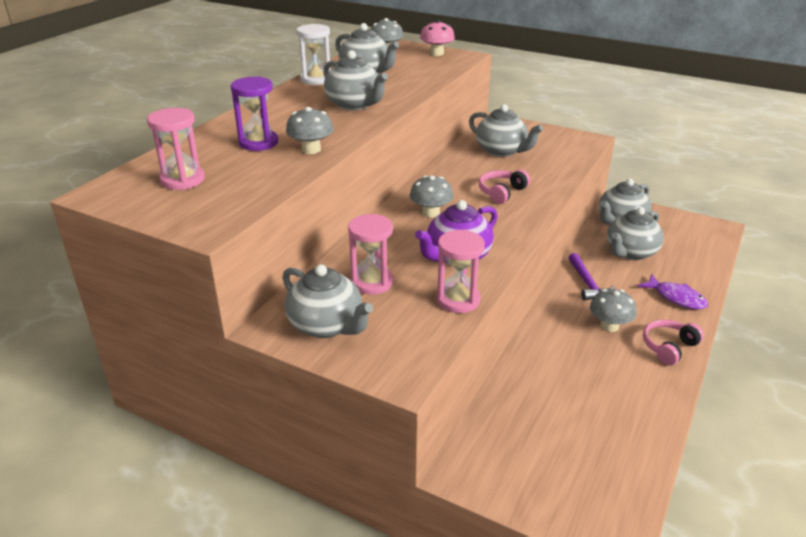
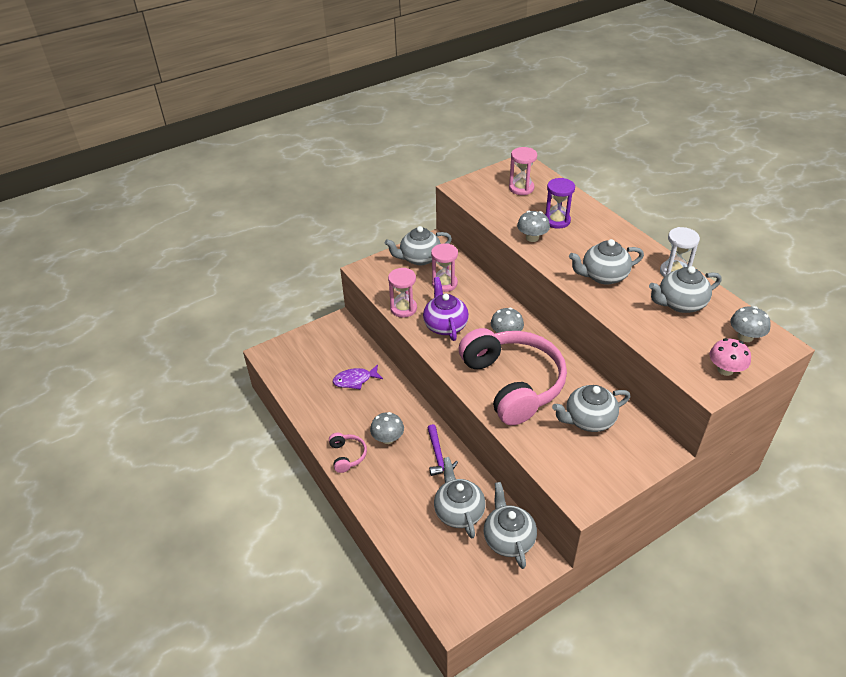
camera: 120 degrees right, 10 degrees up
(501, 192) = (513, 383): pink headphones -> pink headphones, size x2.49
(587, 283) = (438, 455): purple hammer -> purple hammer turned 120 degrees counterclockwise
(676, 298) = (387, 498): purple fish -> purple fish (355, 380)

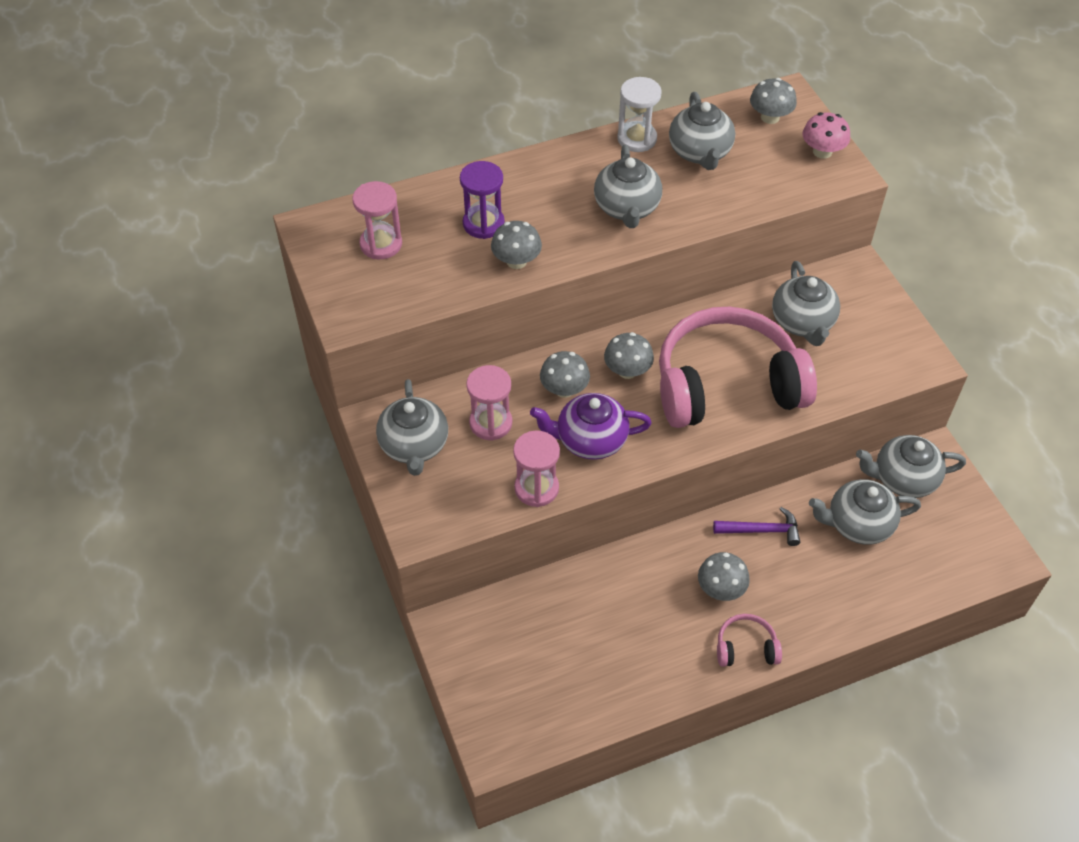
camera: 80 degrees left, 10 degrees up
(355, 380) = (592, 618): purple fish -> none
(480, 309) = (564, 389): none -> grey mushroom

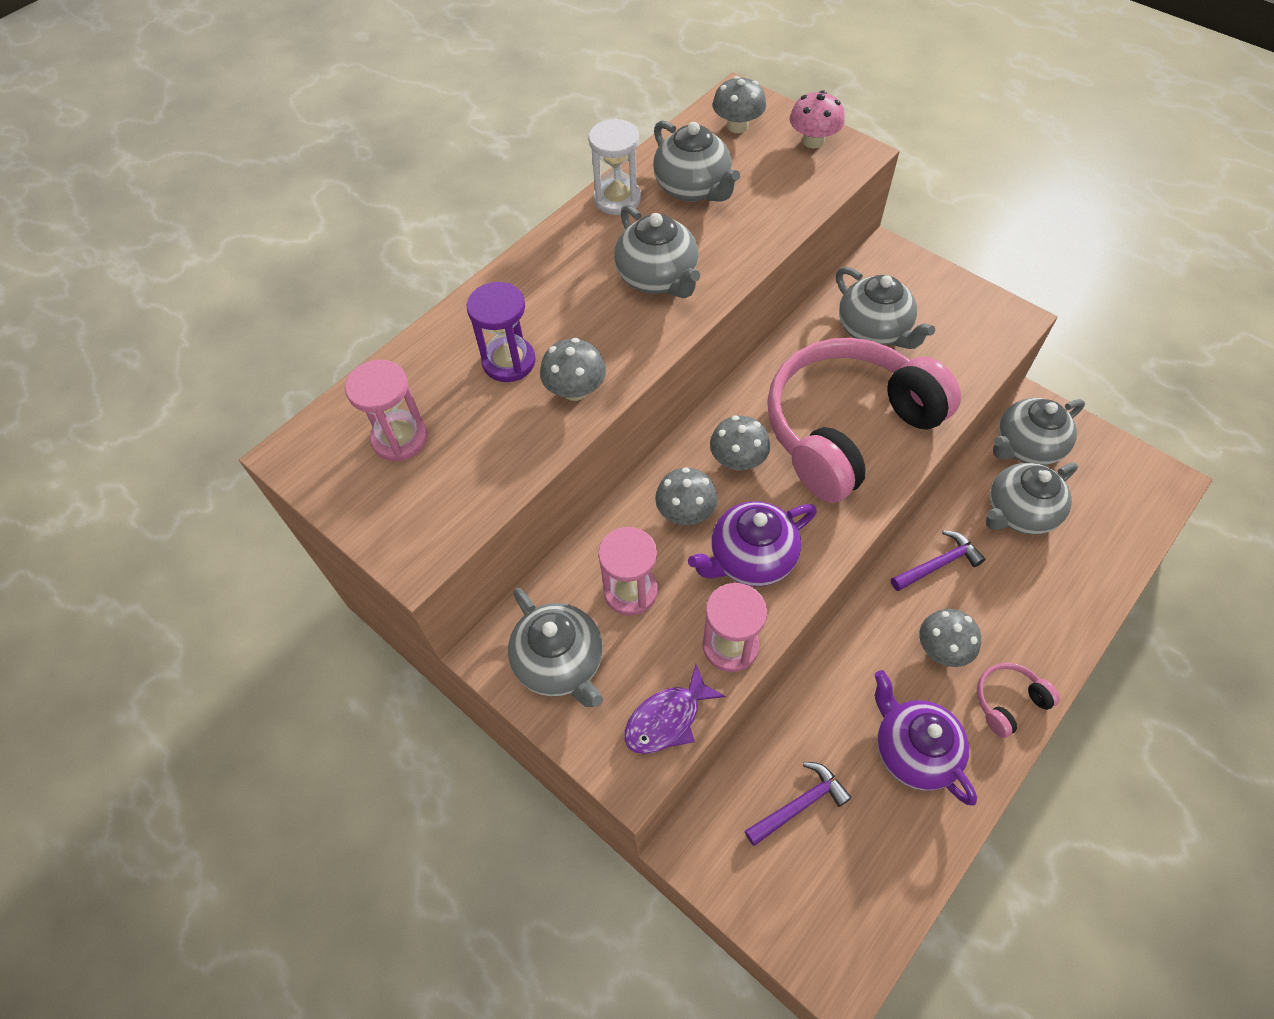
camera: 25 degrees left, 5 degrees up
(463, 512) = (667, 719): none -> purple fish
(539, 636) = (799, 804): none -> purple hammer
(647, 643) = (912, 750): none -> purple teapot

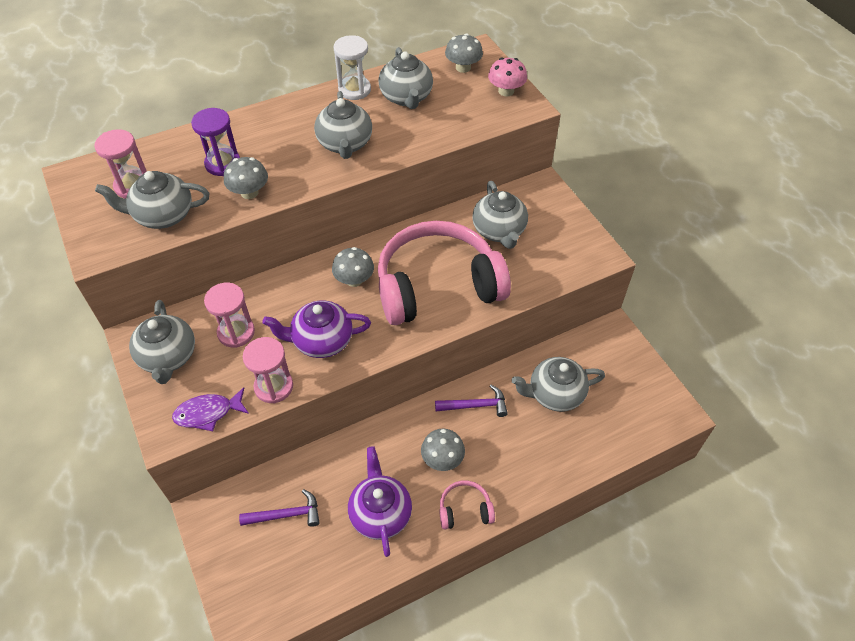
camera: 20 degrees right, 5 degrees down
(685, 512) = (300, 299): grey mushroom -> none
(1026, 447) = (589, 353): grey teapot -> grey teapot (163, 215)

